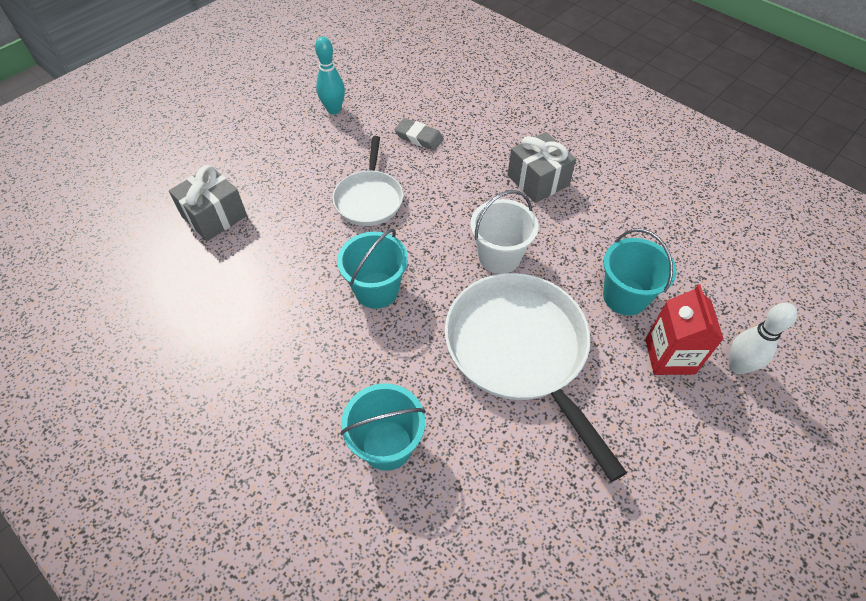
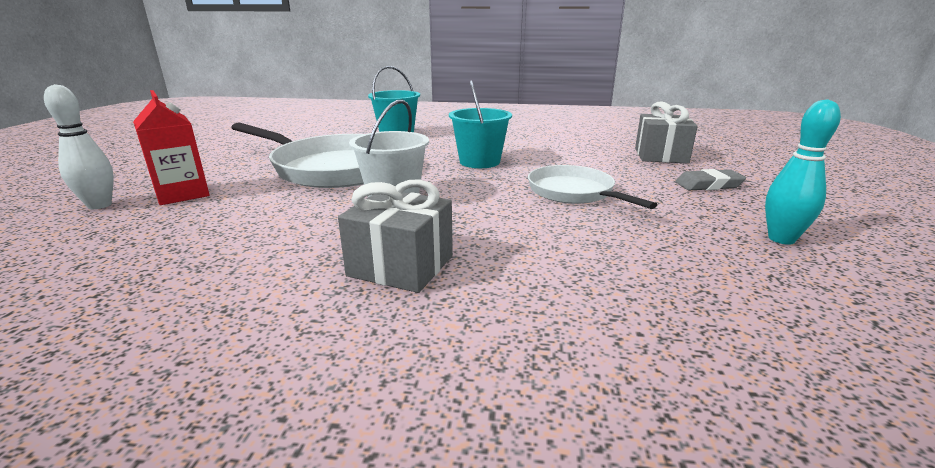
camera: 145 degrees right, 30 degrees down
(419, 137) = (627, 252): grey eraser -> grey eraser (708, 185)
(625, 297) = (233, 211): turquoise bucket -> none

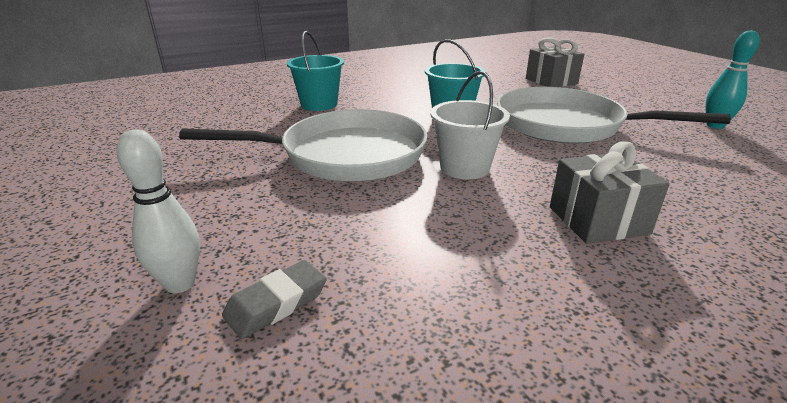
camera: 35 degrees left, 5 degrees up
(182, 194) = (254, 233): red carton -> none
(574, 192) = (566, 125): white pan -> white pan, size x1.72
(708, 185) = (618, 98): grey eraser -> grey eraser (276, 303)

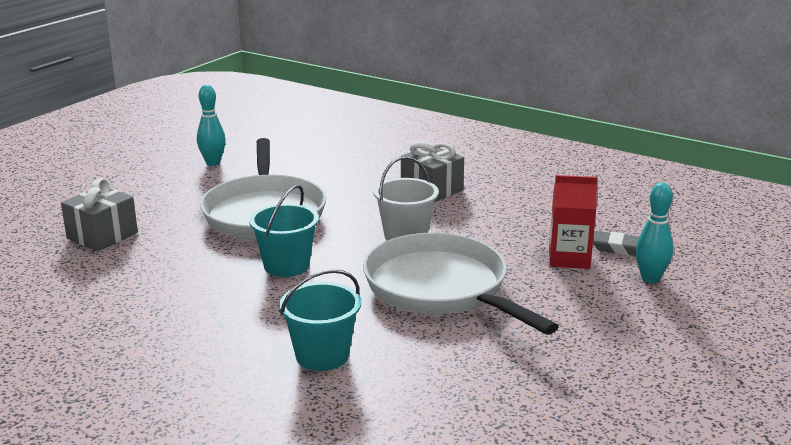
camera: 120 degrees left, 5 degrees down
(180, 284) = (650, 279): white bowling pin -> turquoise bowling pin
(307, 243) = (569, 258): none -> red carton

